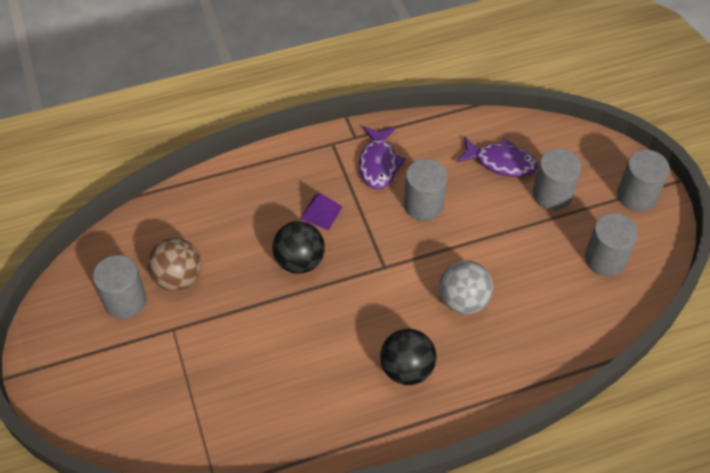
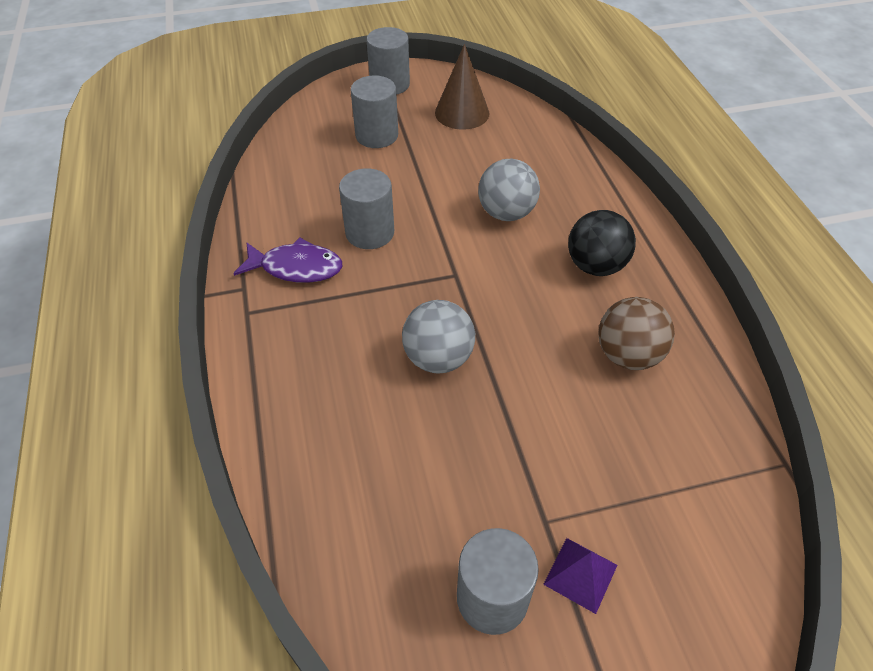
camera: 85 degrees left, 5 degrees down
(178, 278) = (453, 514): brown ball -> brown ball (628, 355)
(299, 261) = (438, 358): black ball -> grey ball
(321, 212) = (362, 331): purple pyramid -> purple pyramid (580, 574)
(500, 162) = (323, 166): purple fish -> none
(605, 259) = (462, 113): grey cylinder -> brown cone

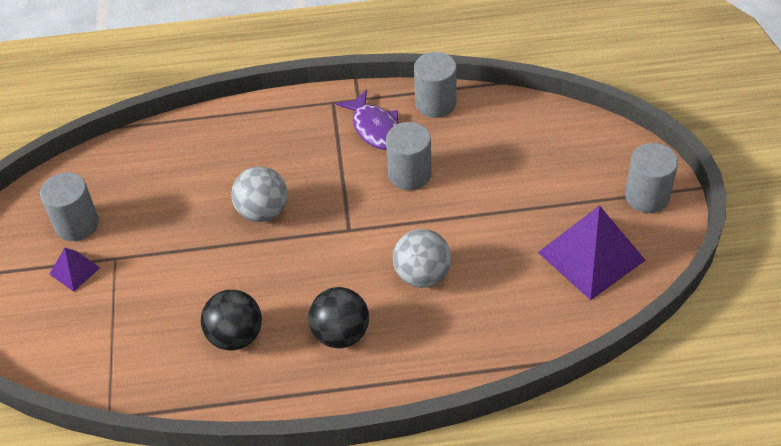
camera: 100 degrees right, 0 degrees up
(296, 268) = (375, 128): purple fish -> purple fish turned 45 degrees counterclockwise
(377, 135) = (552, 183): grey cylinder -> grey cylinder (435, 103)
(462, 113) = (591, 256): brown cone -> purple pyramid
(628, 355) = (235, 336): brown ball -> black ball

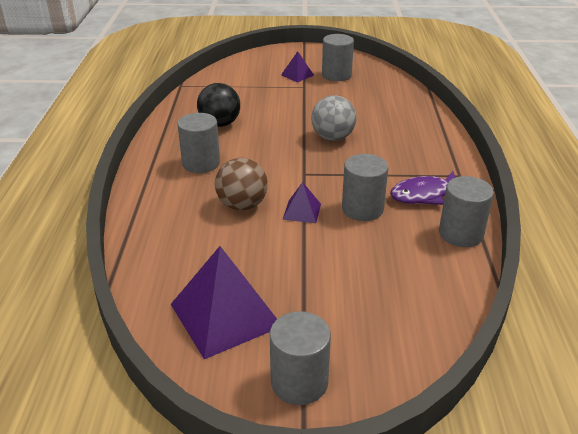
camera: 95 degrees right, 15 degrees down
(341, 334) = (201, 163): black ball -> grey cylinder
(422, 275) = (242, 205): grey ball -> brown ball
(423, 222) = (302, 211): none -> purple pyramid

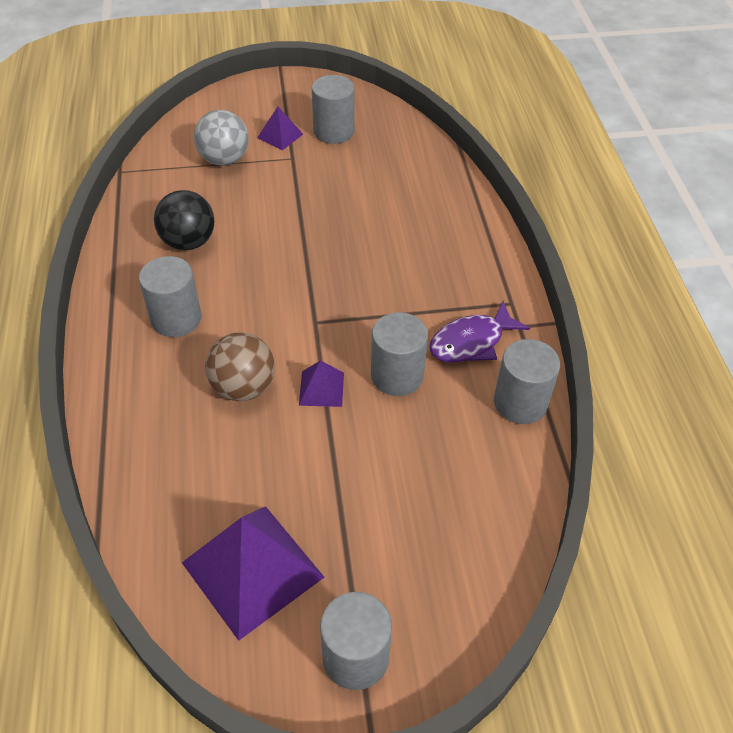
camera: 10 degrees left, 15 degrees up
(332, 137) = (344, 252): grey ball -> grey ball (224, 159)

